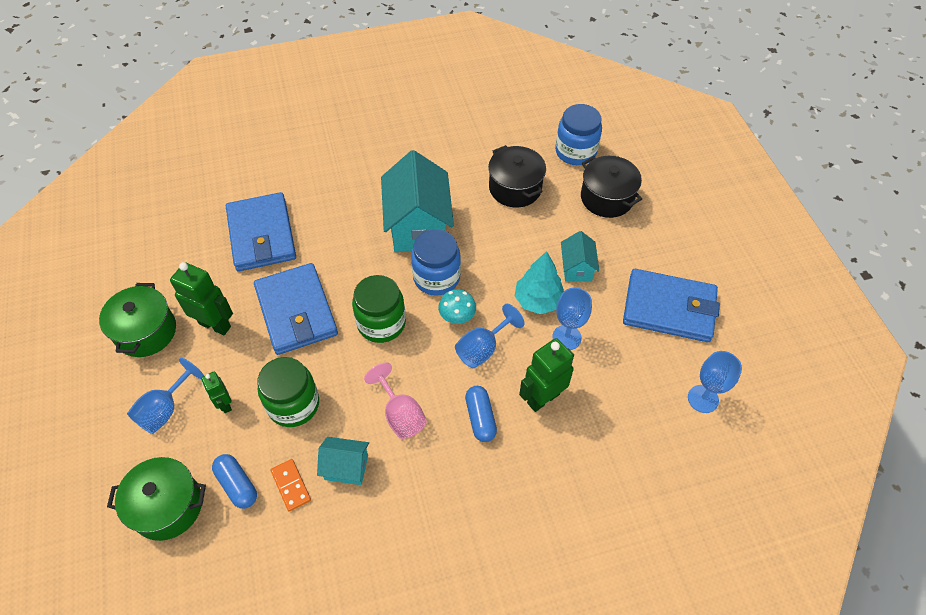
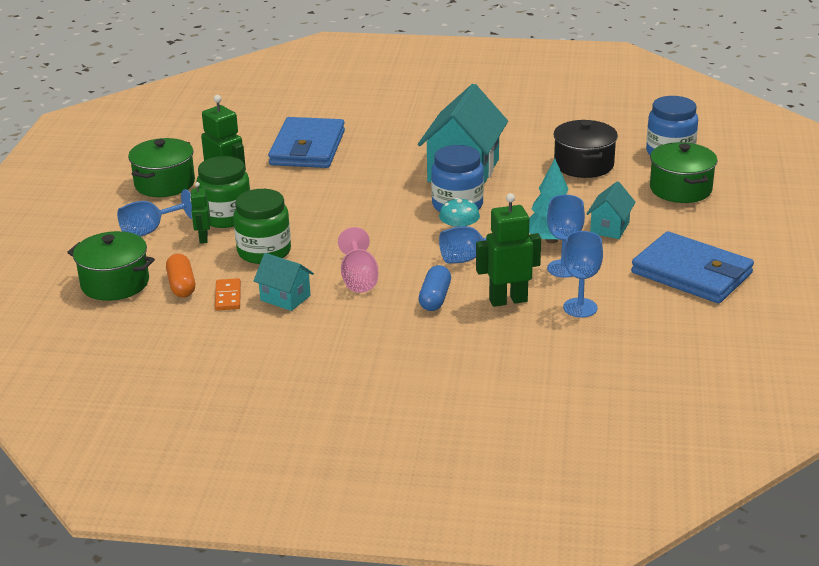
camera: 25 degrees right, 25 degrees down
(237, 485) = (181, 285): blue capsule -> orange capsule
(296, 311) = (306, 199): blue wallet -> none
(381, 323) = (381, 222): green jar -> green jar (226, 217)
(606, 198) = (680, 189): black pot -> green pot
(703, 399) = (681, 338): blue goblet -> blue goblet (580, 308)

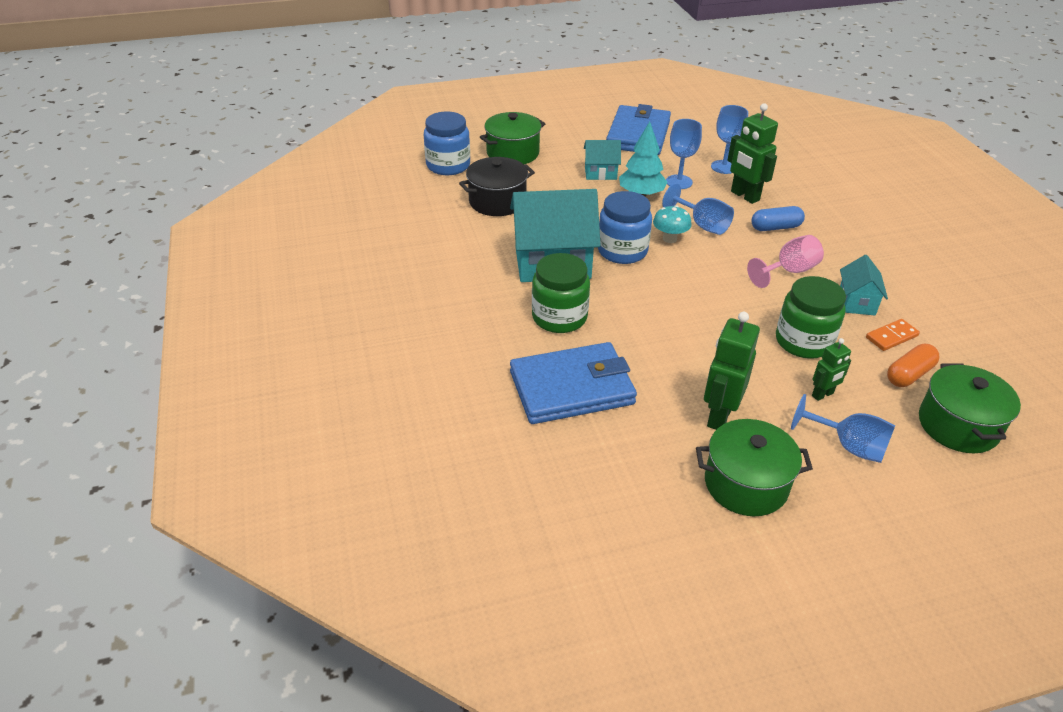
camera: 115 degrees left, 10 degrees up
(226, 217) = (768, 395): green jar -> green jar (559, 317)

